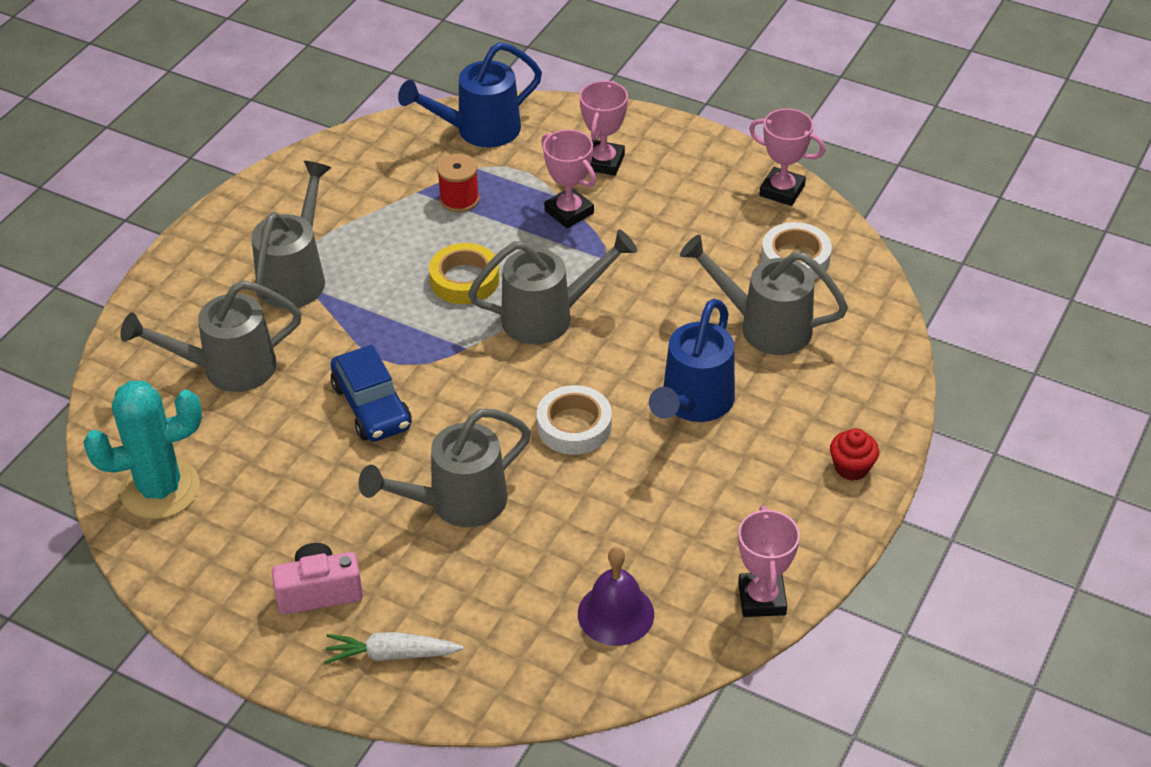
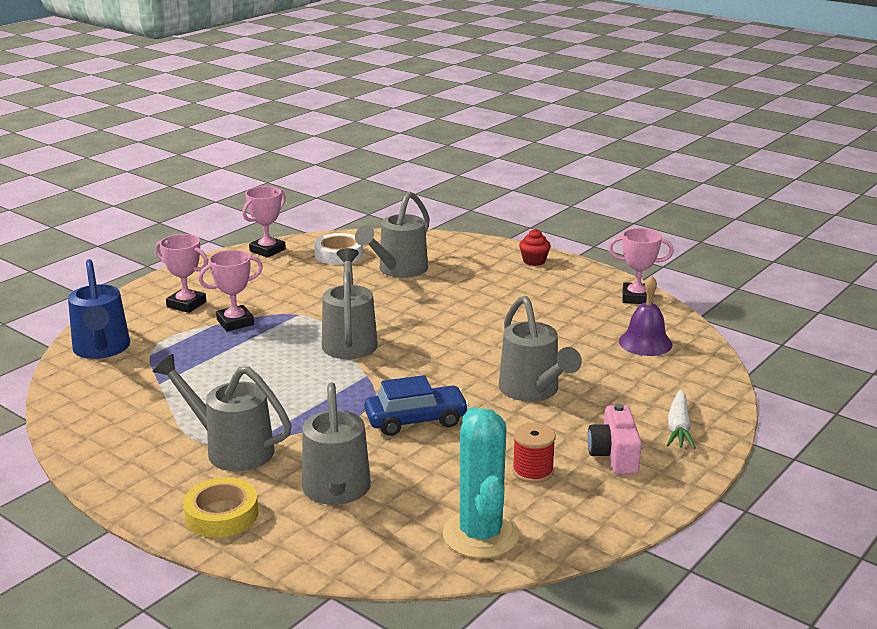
camera: 80 degrees left, 20 degrees down
(459, 199) = (185, 365): red spool -> red spool (532, 471)
(464, 280) = (287, 370): yellow tape -> yellow tape (221, 514)
(574, 426) = (468, 341): white tape -> none
(693, 404) = (462, 299): blue watering can -> none

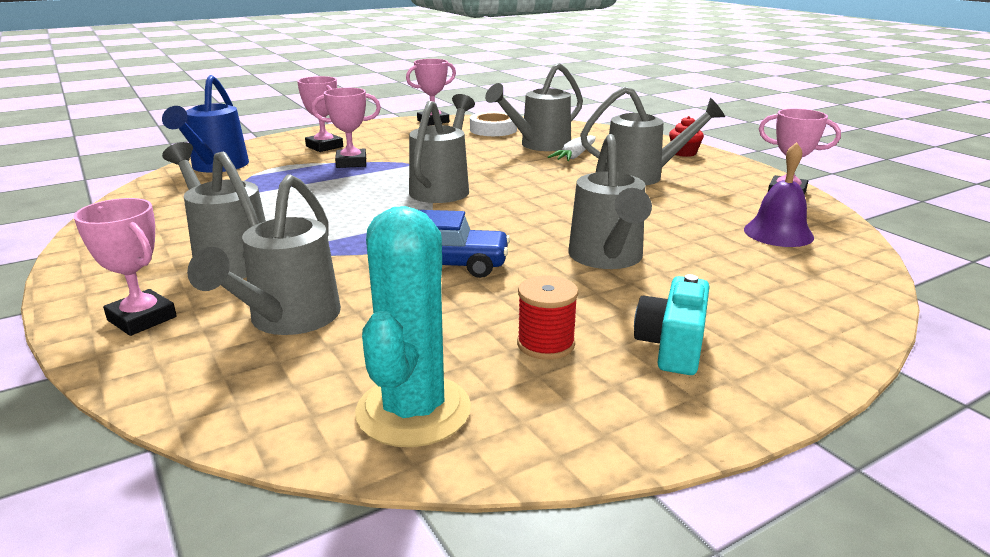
camera: 20 degrees right, 0 degrees up
(221, 514) = (142, 319): yellow tape -> pink trophy
(513, 296) = (642, 176): none -> grey watering can
(614, 456) = (672, 346): pink camera -> turquoise camera
(678, 428) = (785, 329): white carrot -> white carrot (574, 156)

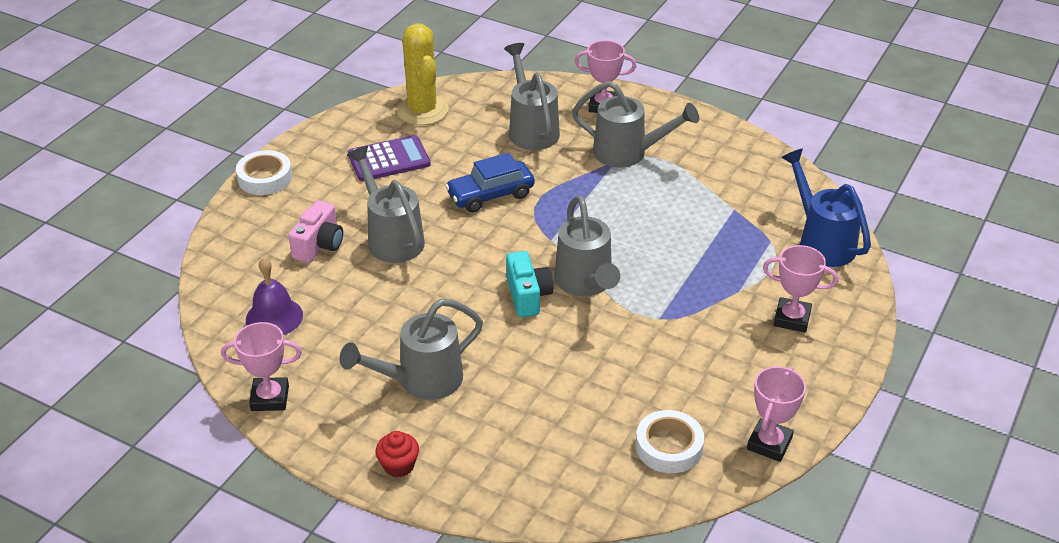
camera: 150 degrees right, 15 degrees up
(351, 163) = (719, 296): pink trophy -> none
(413, 411) = (422, 110): turquoise cactus -> yellow cactus
(539, 145) = (575, 419): grey watering can -> none
(545, 344) = (389, 160): red spool -> purple calculator
(574, 156) = (516, 403): white carrot -> none
(672, 346) = (324, 180): turquoise camera -> turquoise camera (528, 296)
(707, 274) = (319, 245): none -> pink camera
(782, 380) = (265, 178): none -> white tape

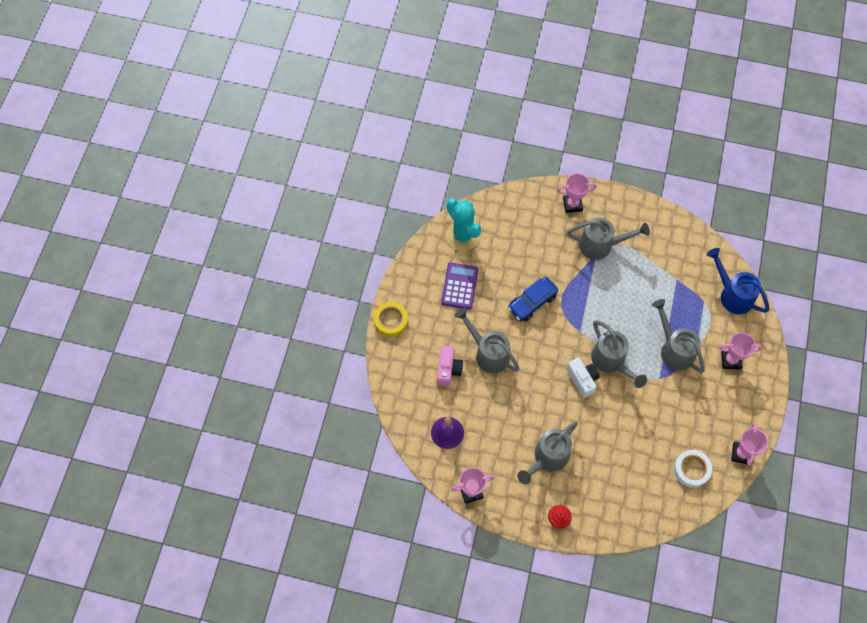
camera: 15 degrees left, 25 degrees up
(265, 178) = (391, 321): white tape -> yellow tape
(389, 160) = (459, 286): purple calculator -> purple calculator turned 45 degrees counterclockwise
(422, 110) = (462, 236): yellow cactus -> turquoise cactus
(528, 296) = (582, 379): turquoise camera -> white camera
(531, 129) = (536, 237): grey watering can -> grey watering can (674, 349)

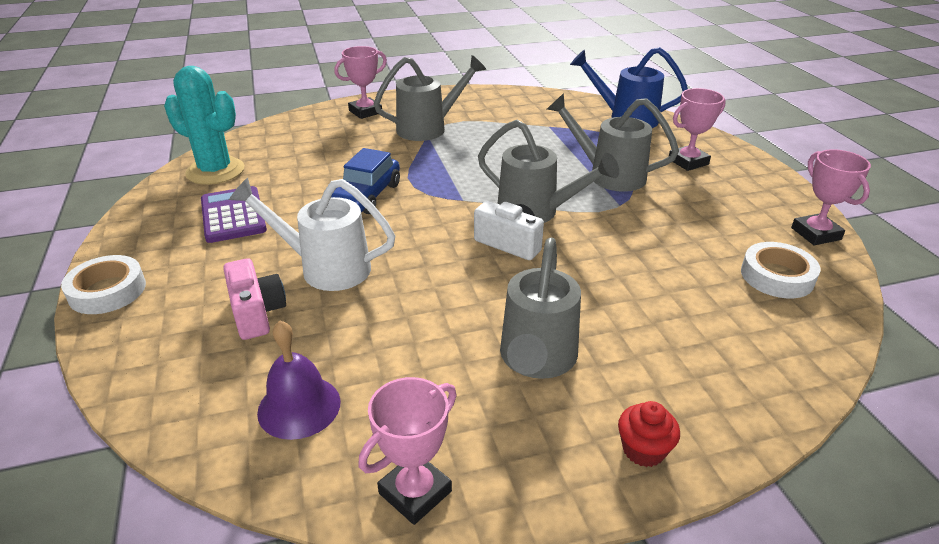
camera: 30 degrees left, 30 degrees down
(391, 321) = (107, 291): yellow tape -> white tape
(488, 353) = (326, 268): grey watering can -> white watering can

